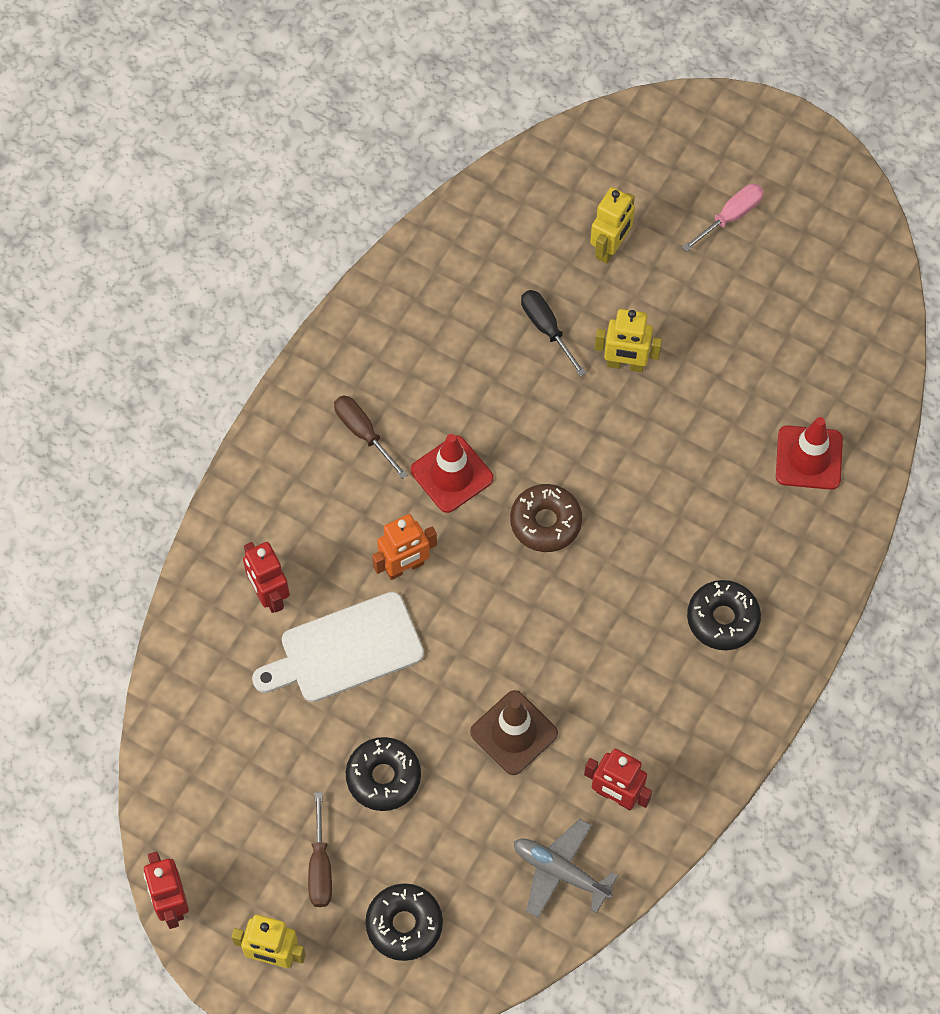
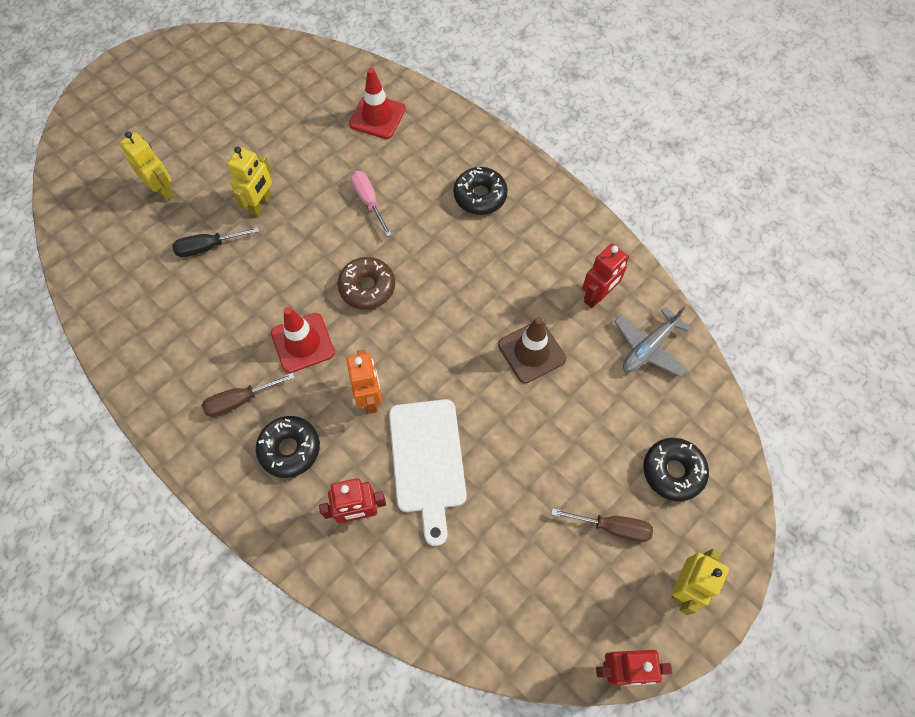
camera: 75 degrees left, 0 degrees up
(383, 777) = (545, 457): black donut -> black donut (290, 449)
(731, 216) = (175, 112): pink screwdriver -> pink screwdriver (368, 201)

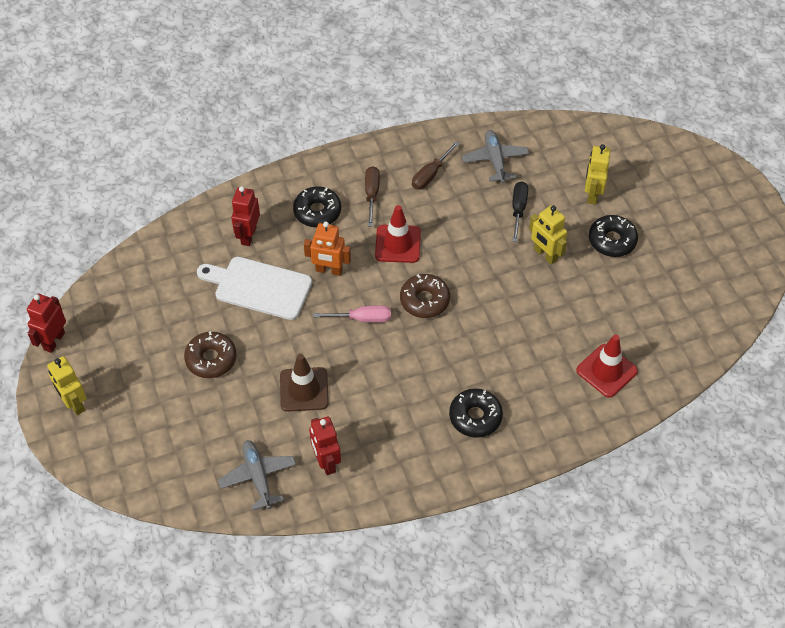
camera: 115 degrees right, 10 degrees down
(141, 293) = (495, 160): none -> grey plane
(162, 189) = (592, 194): yellow robot -> yellow robot turned 120 degrees clockwise
(368, 201) = (511, 331): pink screwdriver -> pink screwdriver (363, 319)
(546, 463) = (211, 359): none -> brown donut
(613, 527) = (140, 379): brown screwdriver -> brown screwdriver (430, 175)
(673, 471) = (152, 439): black donut -> black donut (612, 240)

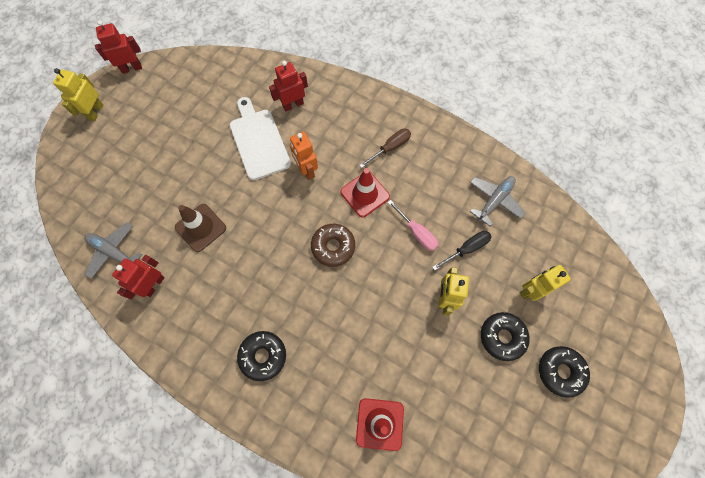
camera: 50 degrees right, 15 degrees up
(211, 359) = (182, 157): brown donut -> none
(258, 477) = (113, 252): grey plane -> grey plane turned 90 degrees counterclockwise
(317, 212) = (346, 128): black donut -> black donut (560, 371)
(363, 319) = (285, 220): pink screwdriver -> pink screwdriver (417, 233)
(430, 175) = (440, 170): brown screwdriver -> none

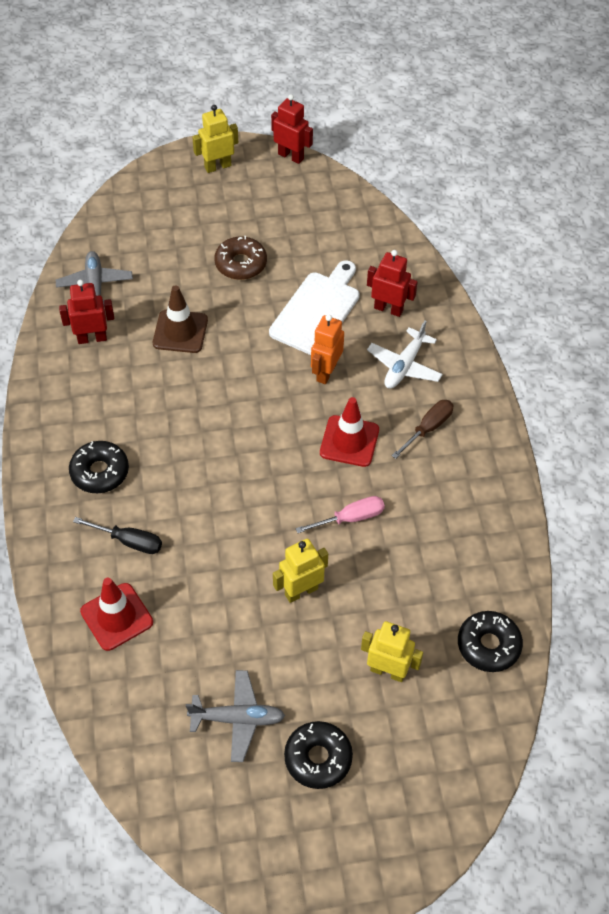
camera: 50 degrees right, 15 degrees down
(333, 247) = (263, 453): brown donut -> brown donut (241, 264)
(339, 127) = (404, 366): none -> white plane
(390, 147) = (428, 428): brown screwdriver -> brown screwdriver turned 60 degrees counterclockwise
(417, 233) = (351, 518): pink screwdriver -> pink screwdriver turned 120 degrees counterclockwise
(467, 248) = (378, 577): black screwdriver -> black screwdriver (129, 541)
(494, 201) = (463, 568): grey plane -> grey plane (238, 719)
(502, 337) = (306, 675): black donut -> black donut (488, 645)

